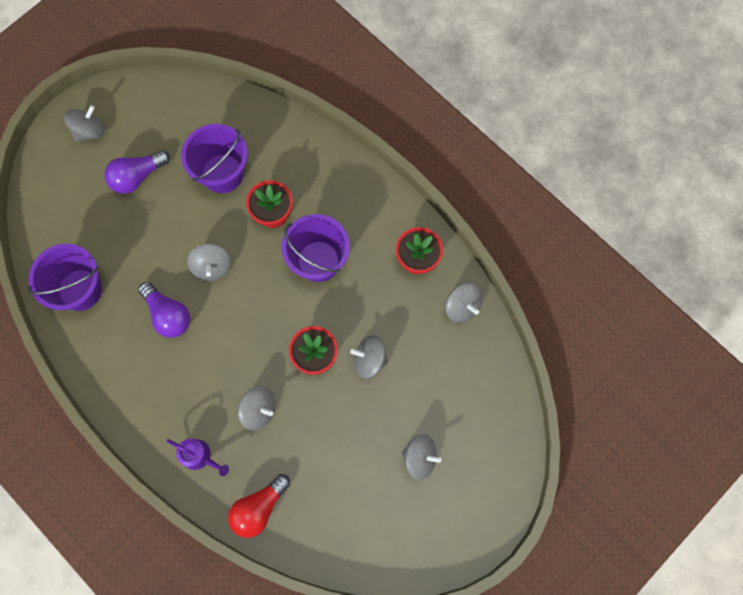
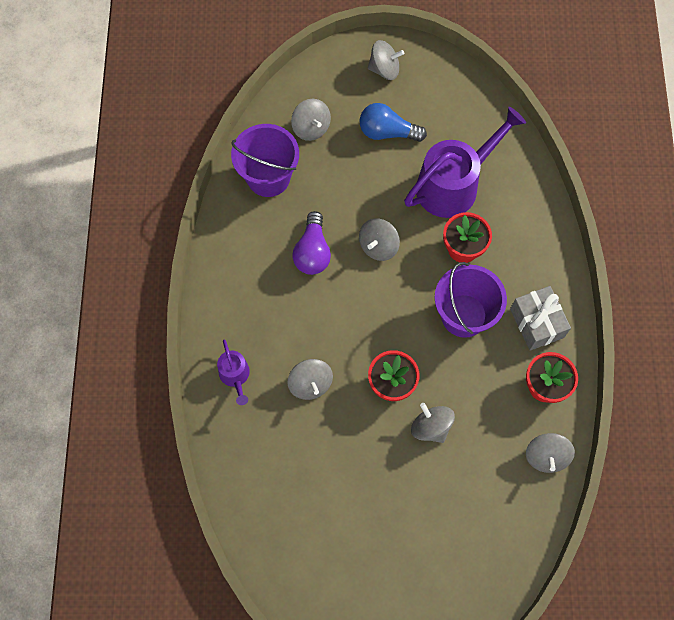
camera: 45 degrees right, 5 degrees down
(137, 176) = (387, 132): purple light bulb -> blue light bulb
(222, 173) = (453, 185): purple bucket -> purple watering can
(259, 508) = (240, 456): red light bulb -> none
(372, 220) = (536, 323): none -> grey gift
(419, 458) = (397, 540): grey spinning top -> grey spinning top (311, 128)

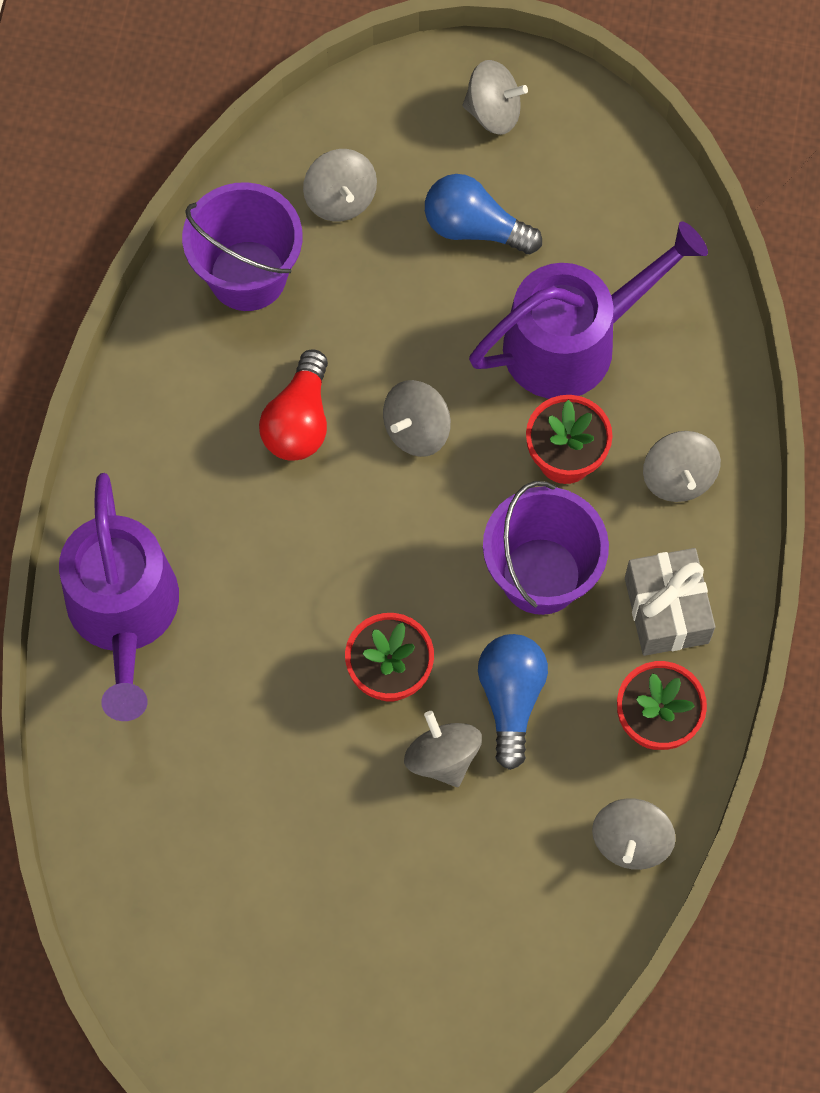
camera: 10 degrees right, 0 degrees up
(235, 376) = (124, 613): purple watering can -> purple watering can, size x2.10
(310, 384) = (250, 649): grey spinning top -> grey spinning top (678, 477)
(312, 252) = (299, 421): purple light bulb -> red light bulb
(462, 387) = (511, 699): none -> blue light bulb

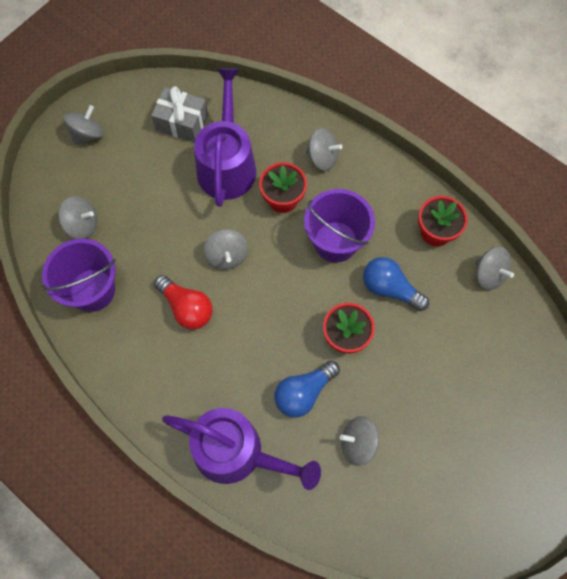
camera: 60 degrees left, 0 degrees up
(442, 757) = (402, 336): grey spinning top -> grey spinning top (358, 443)
(475, 228) = (141, 174): blue light bulb -> blue light bulb (304, 392)
(666, 610) = (384, 198): grey gift -> grey gift (182, 123)

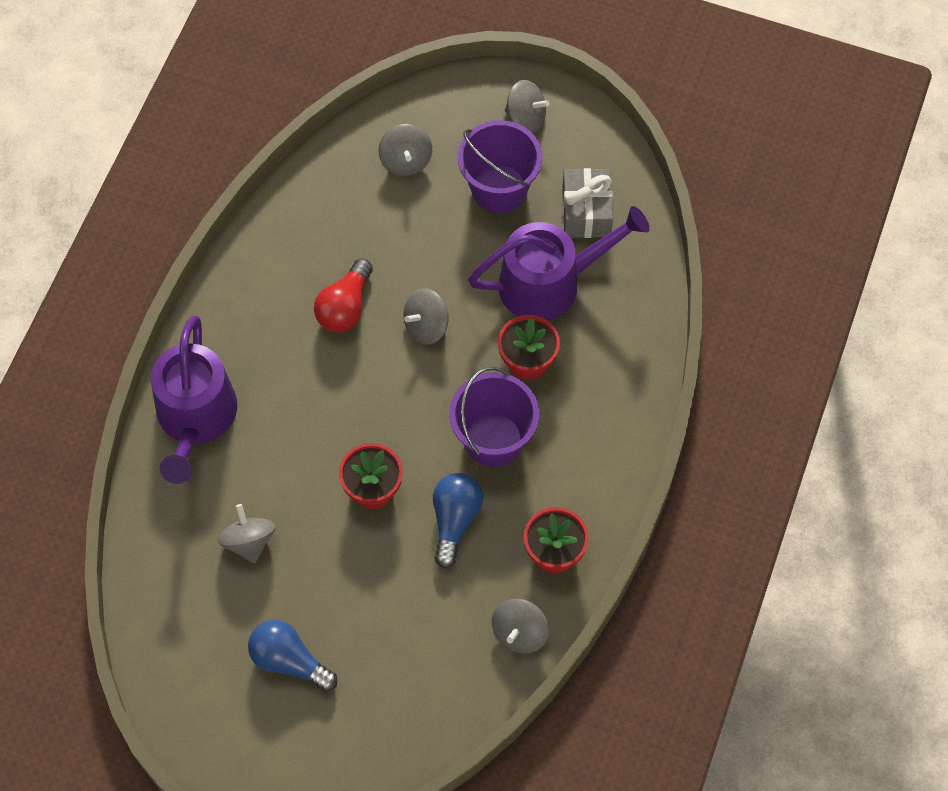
camera: 70 degrees right, 5 degrees down
(92, 290) = (330, 203): purple bucket -> purple bucket (499, 189)
(304, 392) = (288, 465): blue light bulb -> blue light bulb (289, 661)
(322, 158) = (605, 388): grey spinning top -> none

